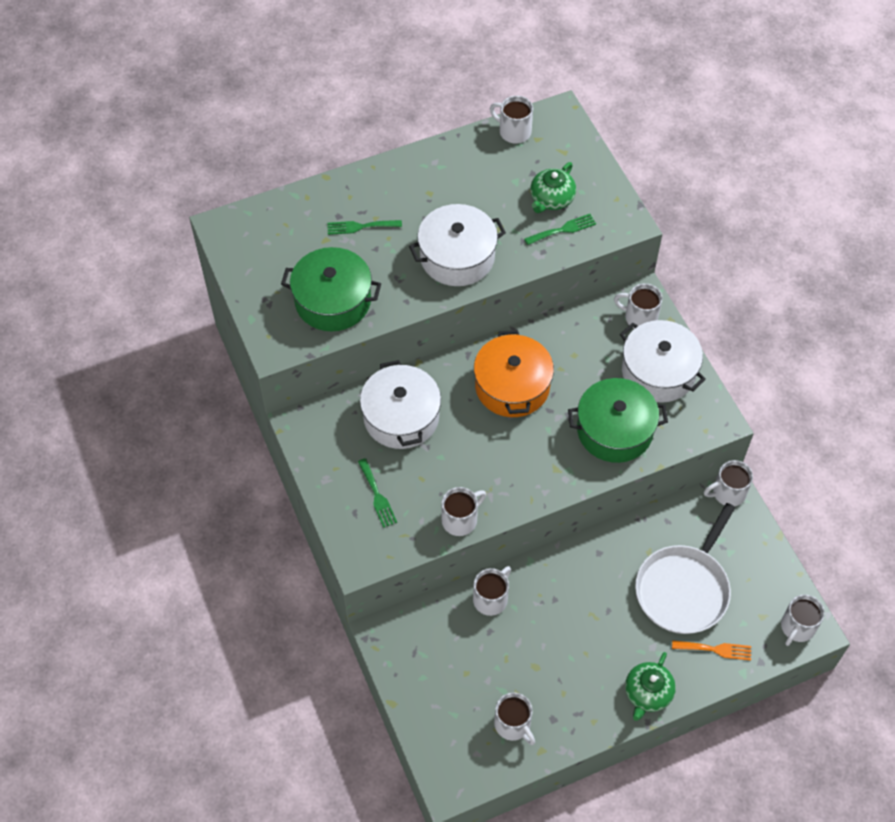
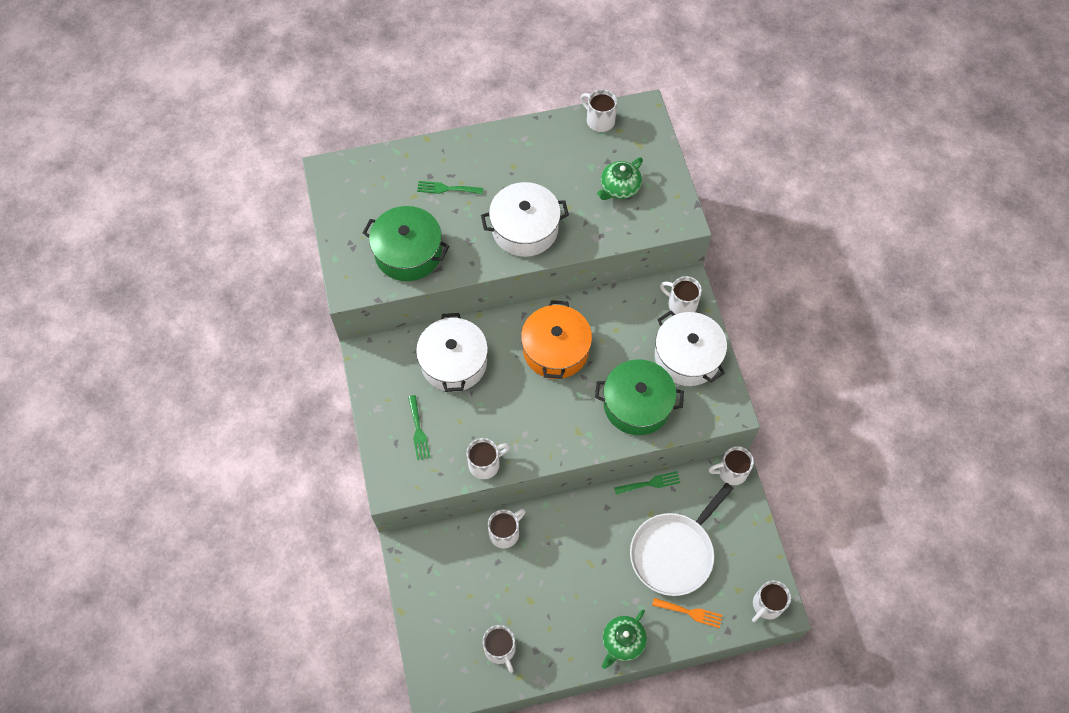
camera: 10 degrees right, 5 degrees up
(563, 229) = (623, 217): green fork -> green fork (650, 483)

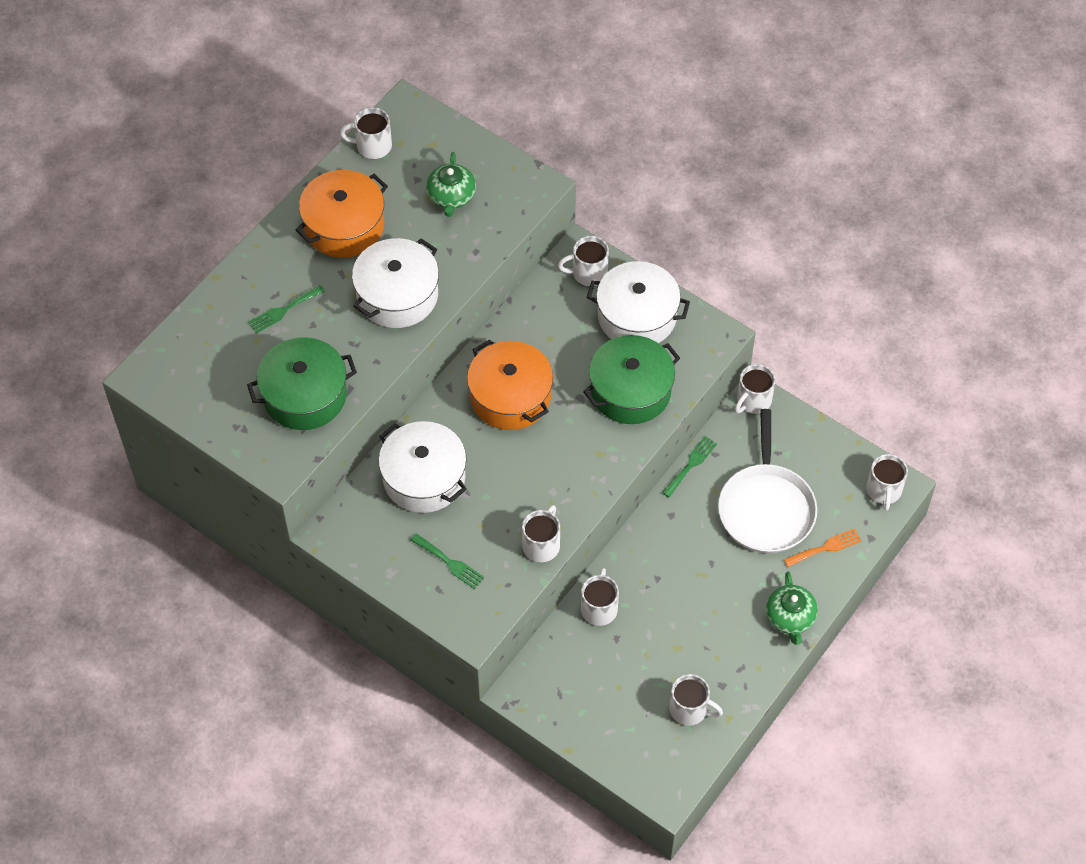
camera: 40 degrees left, 5 degrees down
(534, 160) = (344, 226): none -> orange pot

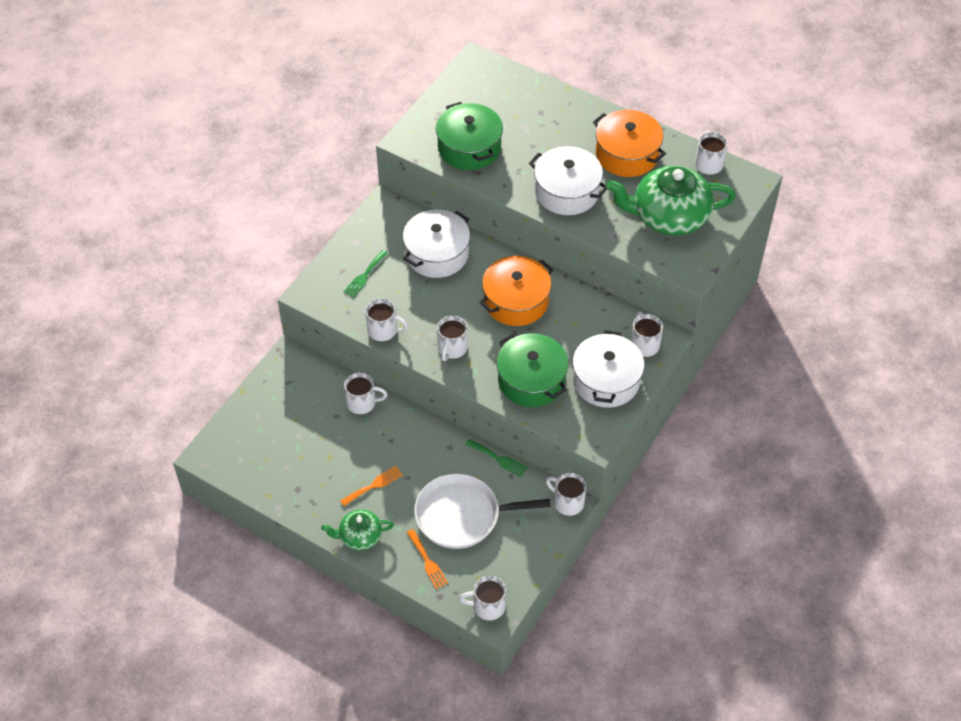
camera: 85 degrees right, 5 degrees down
(283, 310) = (543, 128): green fork -> none
(451, 196) = (668, 216): green teapot -> green teapot, size x1.91
(690, 709) = (276, 468): white mug -> white mug (452, 348)
(720, 599) = (374, 485): none -> orange fork

